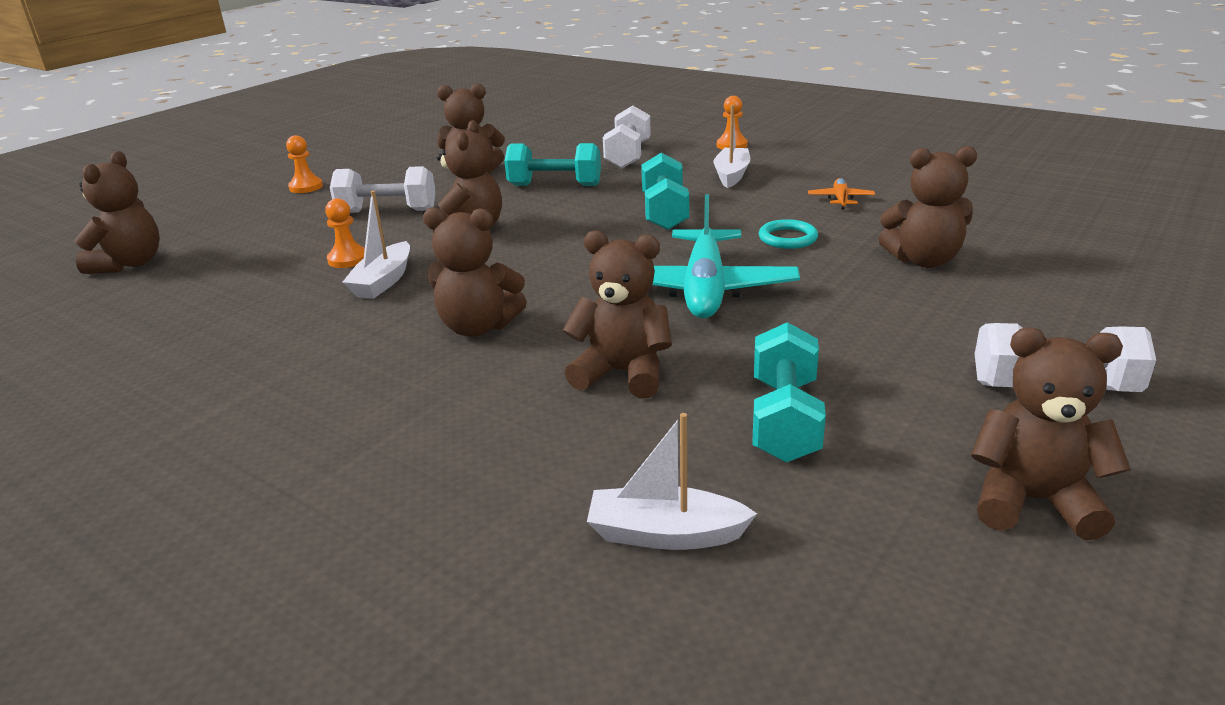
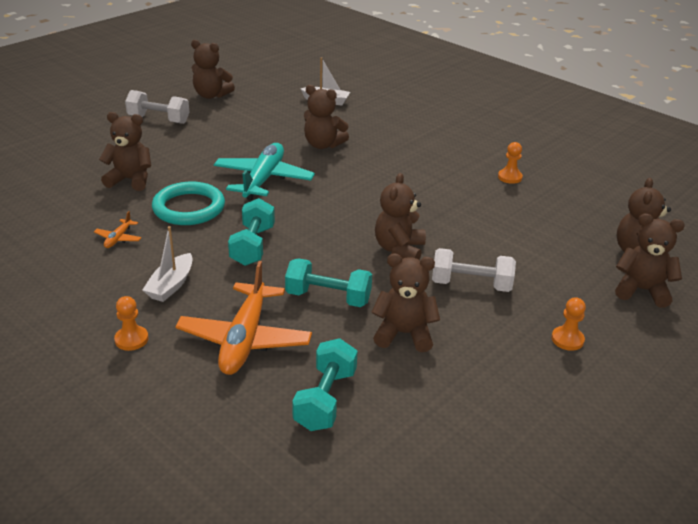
camera: 175 degrees left, 5 degrees up
(348, 259) = (480, 234): orange pawn -> orange pawn (510, 177)
(383, 281) = (448, 211): white boat -> none
(478, 327) = (388, 174): brown teddy bear -> brown teddy bear (641, 290)
(628, 155) = (244, 339): white dumbbell -> orange plane
(784, 419) = (268, 122): turquoise dumbbell -> turquoise dumbbell (325, 399)
(787, 238) = (189, 208): turquoise ring -> turquoise ring, size x1.88

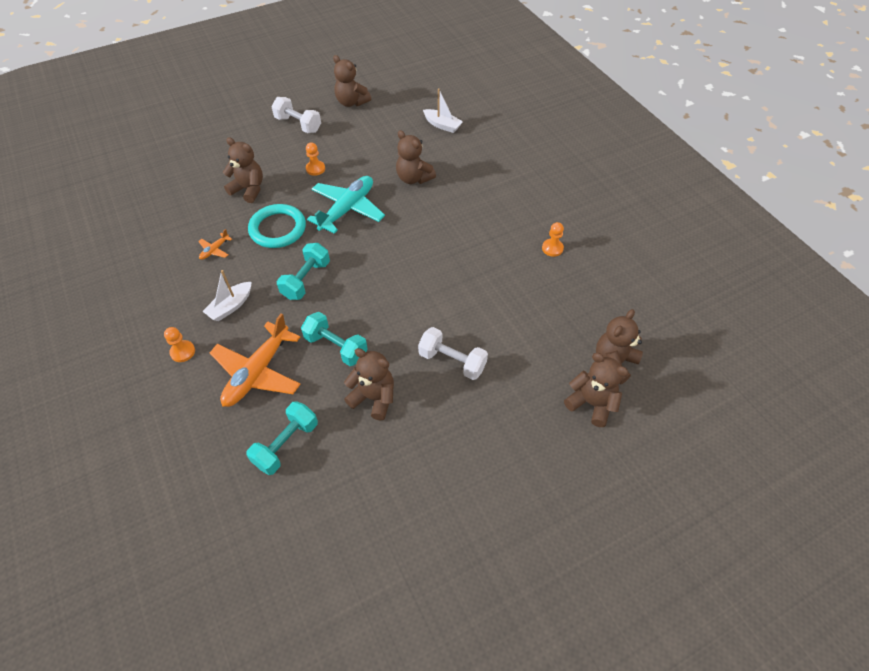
camera: 20 degrees right, 20 degrees up
(399, 250) = (415, 310): brown teddy bear -> none
(567, 339) = (497, 438): orange pawn -> orange pawn (315, 169)

